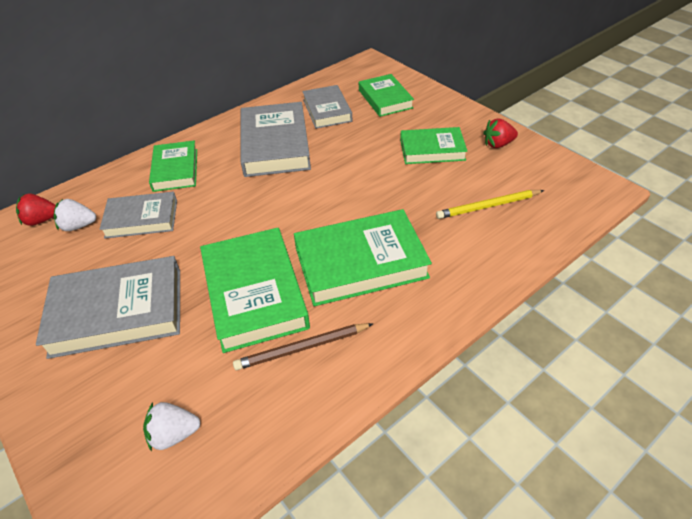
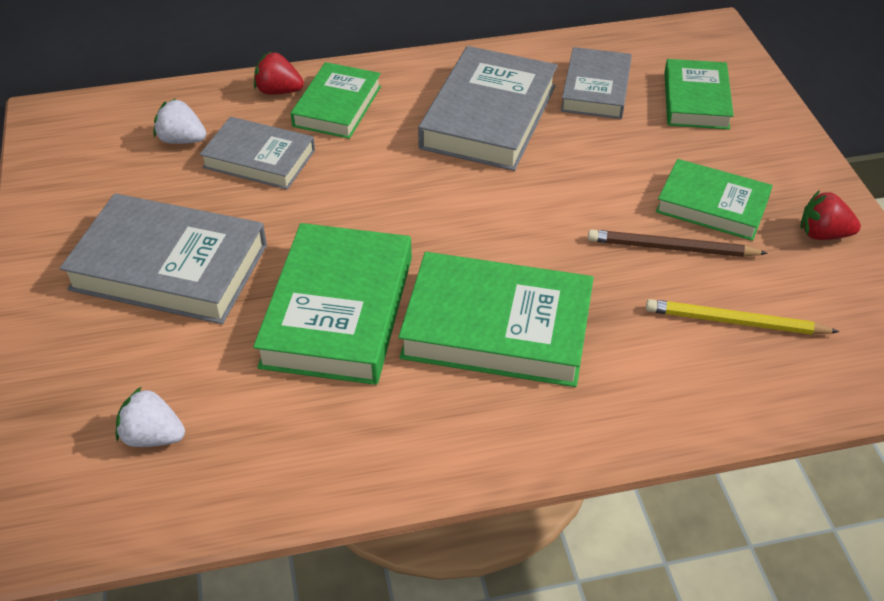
camera: 25 degrees right, 0 degrees up
(42, 220) = (145, 116): red strawberry -> red strawberry (278, 91)
(302, 348) = (353, 404): brown pencil -> brown pencil (671, 248)

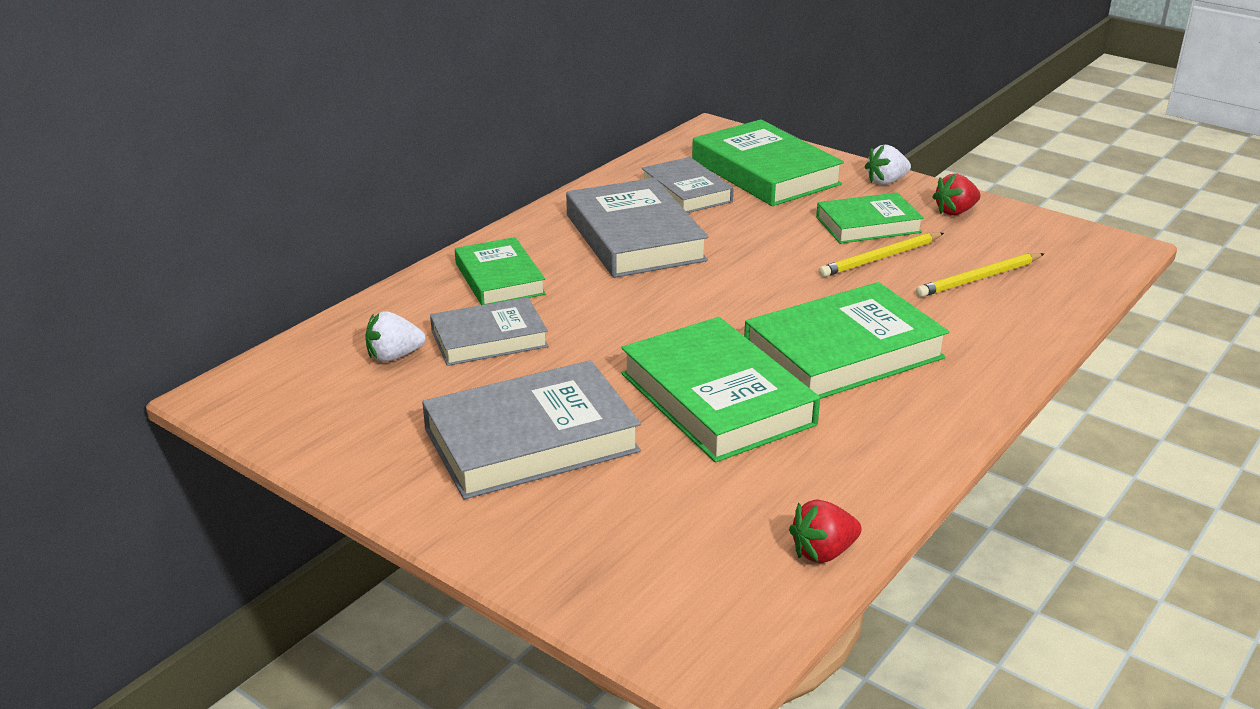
camera: 40 degrees left, 15 degrees down
(153, 436) = (705, 546): white strawberry -> white strawberry (886, 181)
(278, 91) = (429, 289): red strawberry -> red strawberry (823, 552)
(671, 248) = (880, 258): brown pencil -> yellow pencil
(696, 100) = (765, 172): green book -> green book, size x1.59

